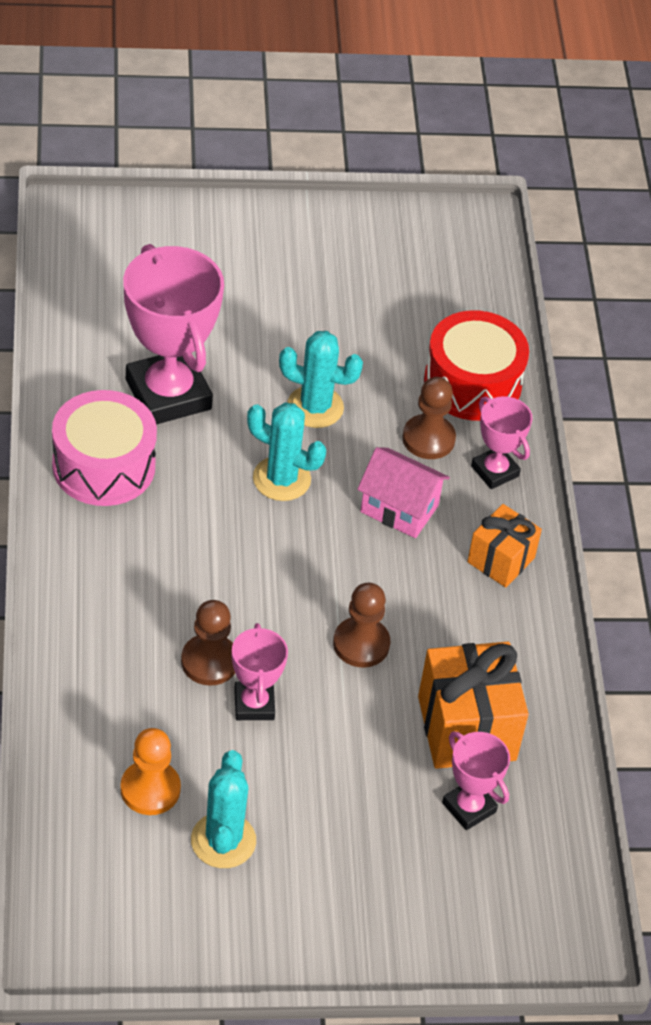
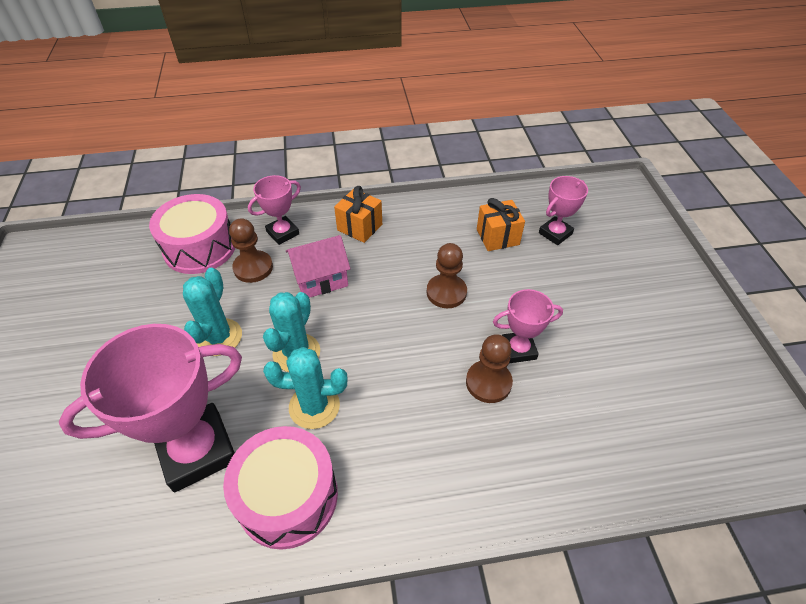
camera: 90 degrees left, 0 degrees up
(150, 789) = (620, 409): orange pawn -> none
(223, 841) = (641, 356): turquoise cactus -> turquoise cactus (314, 406)
(399, 509) = (321, 280): pink house -> pink house turned 45 degrees clockwise
(466, 728) = (497, 237): orange gift -> orange gift, size x0.61
(472, 383) = (200, 247): red drum -> pink drum

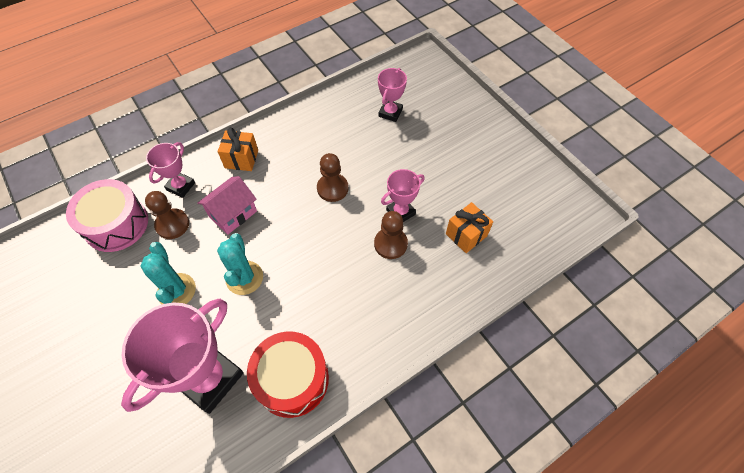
camera: 25 degrees left, 10 degrees up
(288, 496) = (292, 379): pink drum -> red drum
(314, 406) = (278, 311): turquoise cactus -> none
(497, 237) = (350, 130): orange gift -> orange gift (466, 235)

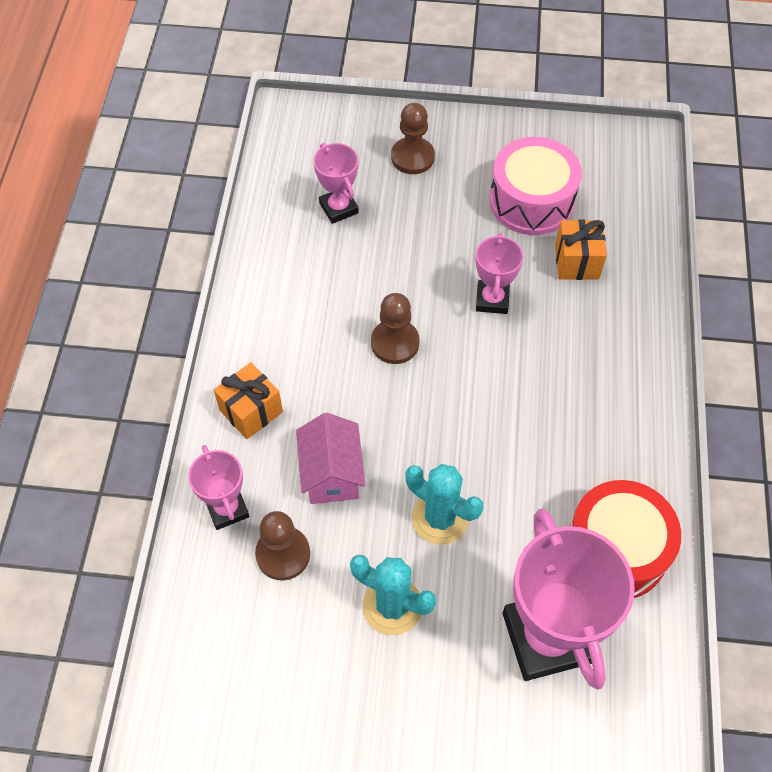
camera: 50 degrees left, 0 degrees up
(116, 224) = (217, 624): pink drum -> pink drum (531, 201)
(390, 244) = (525, 339): brown pawn -> brown pawn (412, 157)

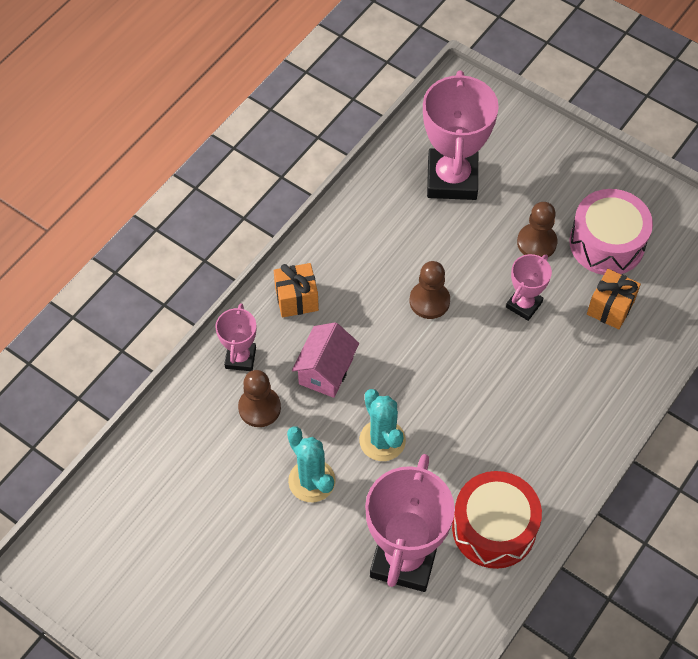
camera: 30 degrees right, 0 degrees up
(338, 208) = (452, 179): pink trophy -> pink trophy, size x1.92
(412, 157) = (535, 165): brown pawn -> brown pawn (536, 242)

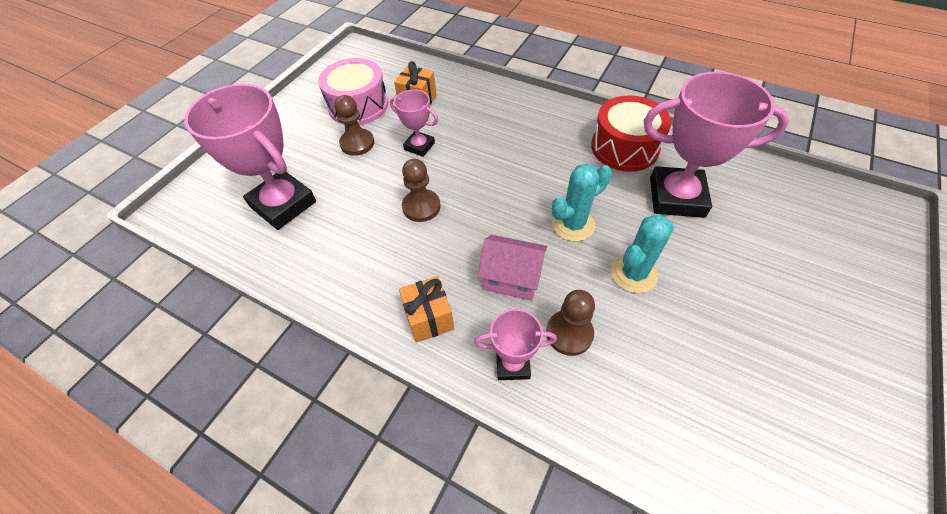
camera: 95 degrees left, 5 degrees down
(452, 179) = (283, 204): pink trophy -> pink trophy turned 45 degrees clockwise

